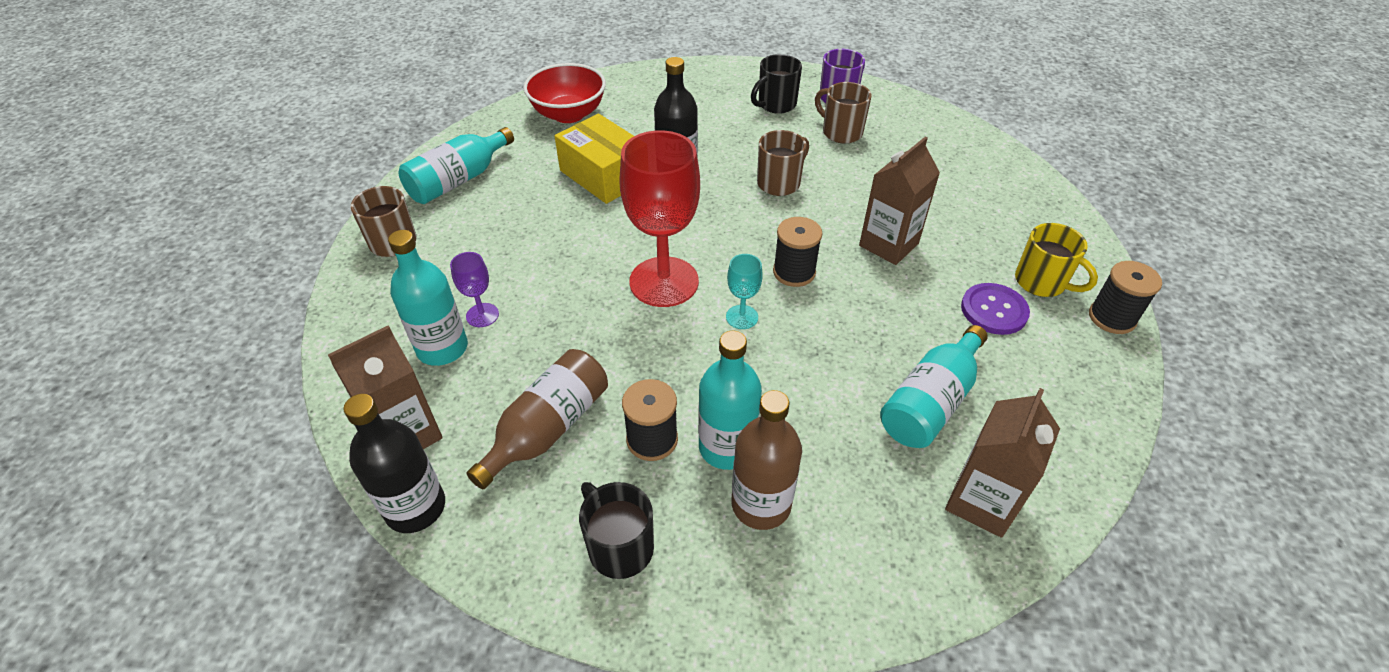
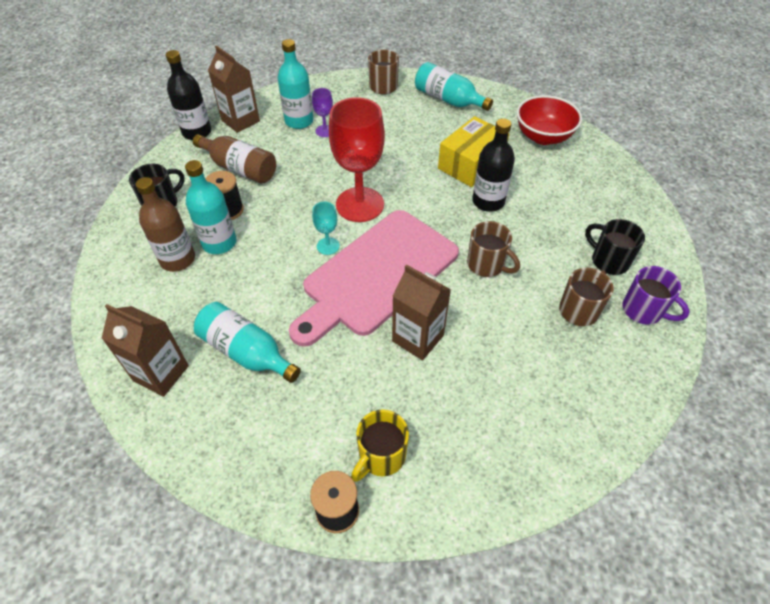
camera: 85 degrees right, 5 degrees up
(794, 272) = (376, 274): black spool -> pink cutting board
(994, 310) = (342, 409): purple button -> none

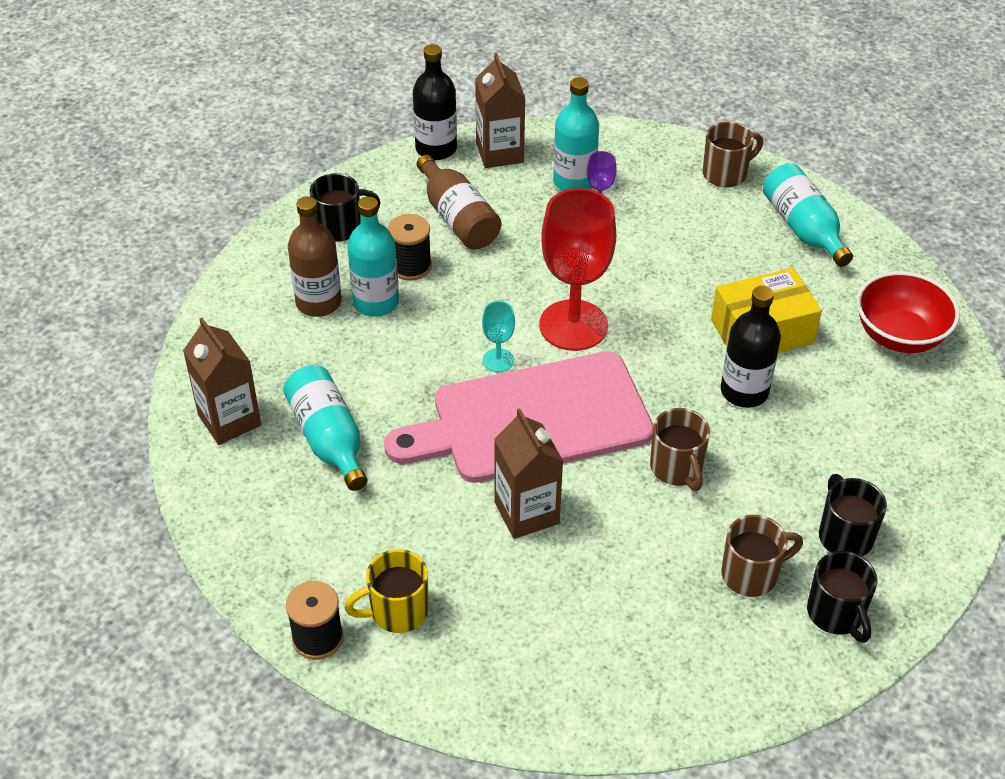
camera: 30 degrees right, 5 degrees down
(643, 310) = (836, 614): purple mug -> black mug

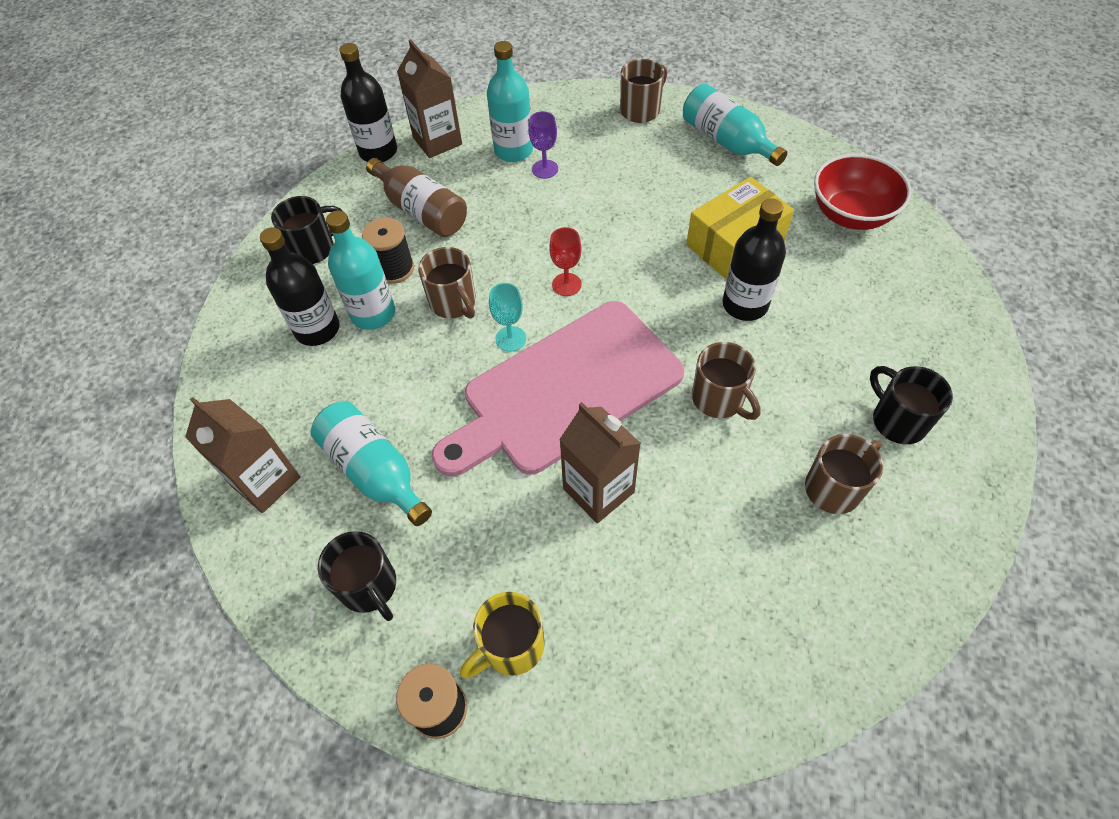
camera: 15 degrees left, 10 degrees up
(318, 302) = (317, 329): brown bottle -> black bottle
(456, 313) = (454, 303): none -> brown mug
(573, 325) = (566, 284): red goblet -> red goblet, size x0.45
(836, 614) = (929, 505): black mug -> black mug (369, 587)

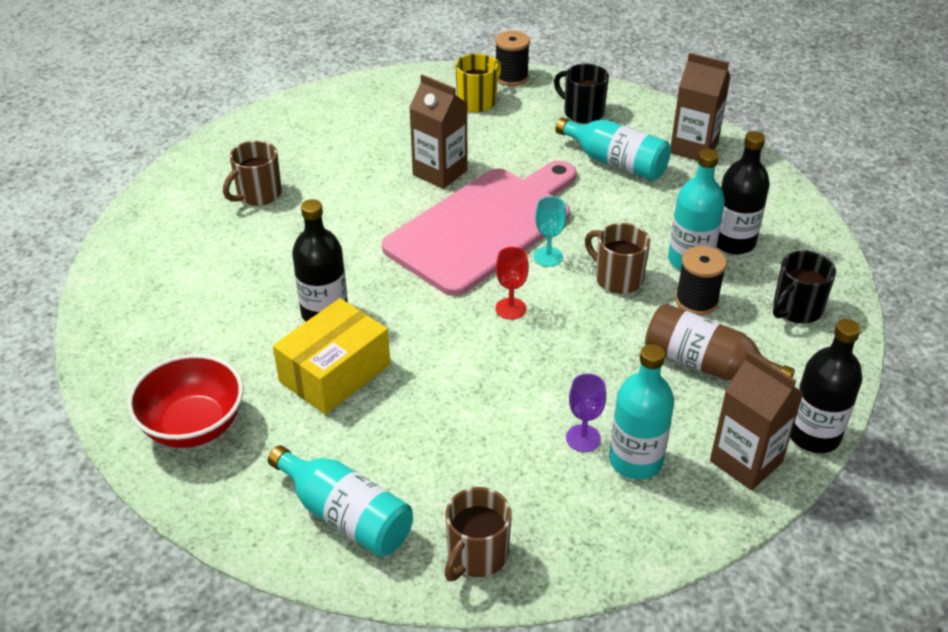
camera: 165 degrees right, 15 degrees down
(719, 399) = (349, 236): brown mug -> none
(897, 420) = (196, 241): black mug -> none

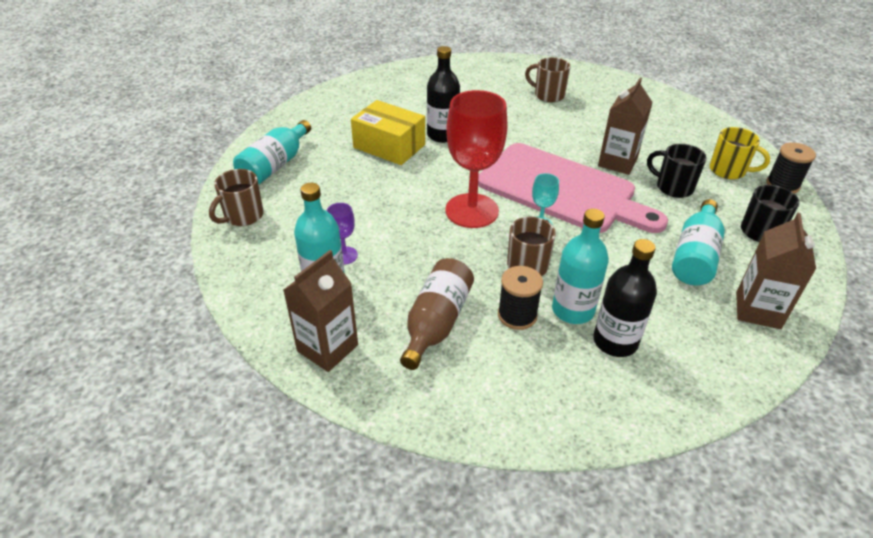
camera: 80 degrees right, 0 degrees up
(194, 426) = (339, 108): red bowl -> none
(476, 555) = (243, 216): brown mug -> brown mug turned 75 degrees counterclockwise
(510, 309) = (472, 211): red goblet -> red goblet, size x2.23
(796, 309) = (530, 389): black mug -> black mug (673, 187)
(813, 435) = (362, 396): black bottle -> none

